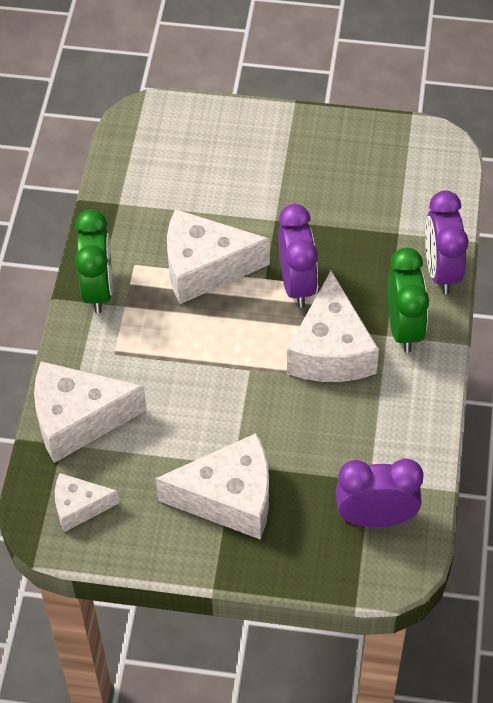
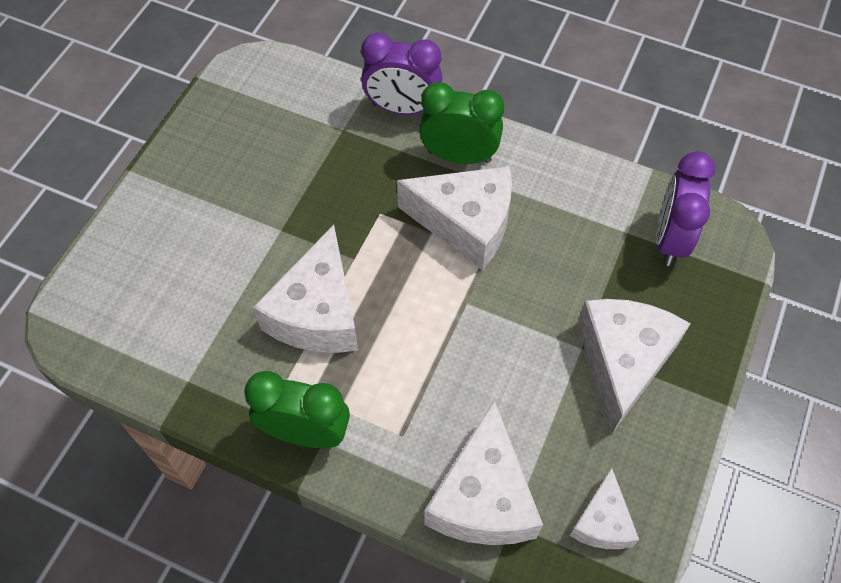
camera: 75 degrees left, 5 degrees up
(297, 284) = (373, 231): purple clock -> none

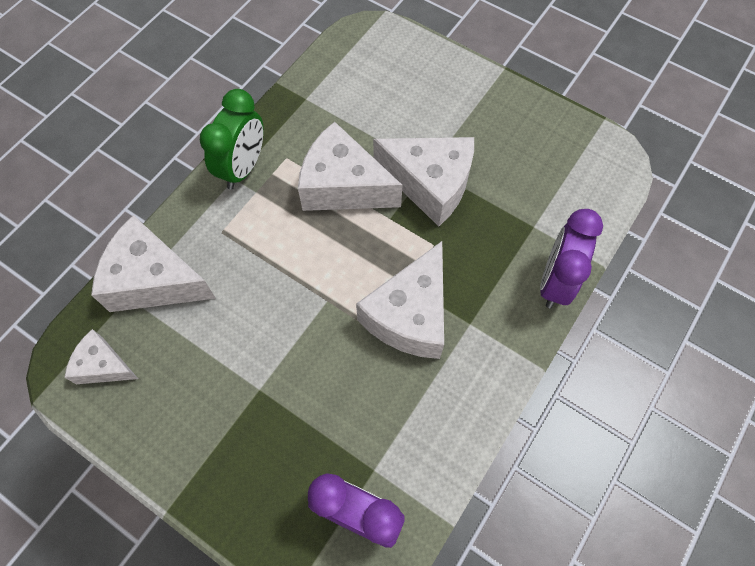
camera: 100 degrees right, 5 degrees up
(459, 156) = (490, 324): green clock -> none
(622, 362) = (235, 423): white cheese -> white cheese (430, 184)

